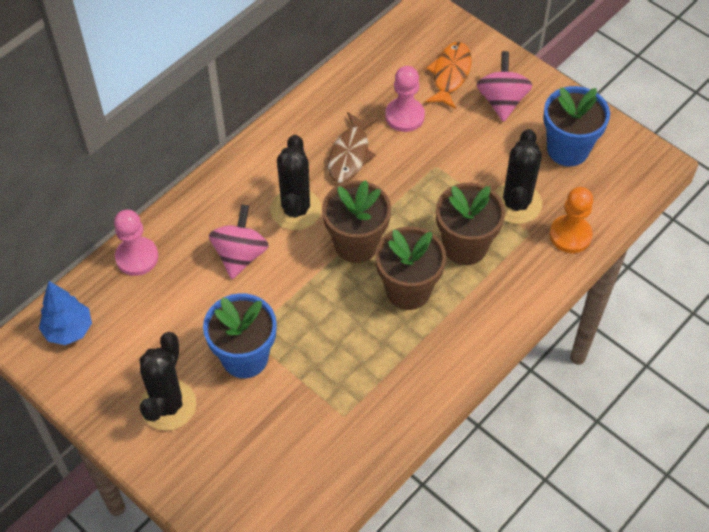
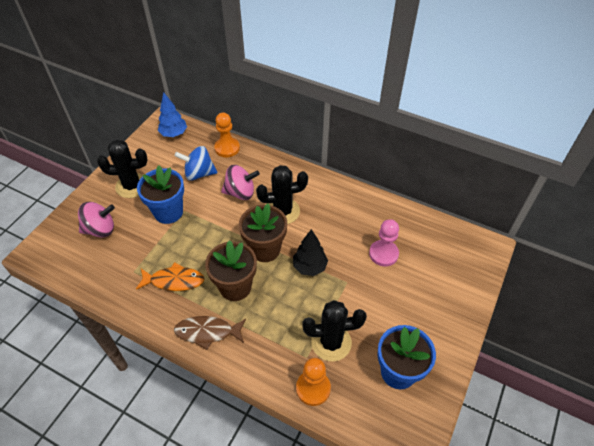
camera: 75 degrees right, 5 degrees down
(137, 257) = (227, 148): pink pawn -> orange pawn
(178, 305) = (199, 173): none -> blue spinning top
(350, 154) = (337, 230): brown fish -> brown fish (207, 332)
(401, 199) = (310, 267): none -> black tree
(450, 74) = (435, 274): orange fish -> orange fish (174, 281)
(465, 246) = (281, 315): brown flower pot -> none
(502, 101) = (426, 314): pink spinning top -> pink spinning top (100, 229)

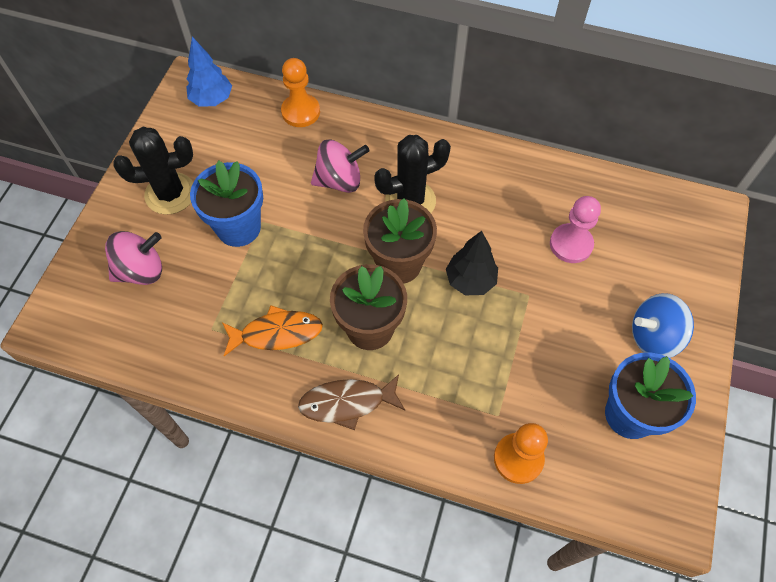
camera: 10 degrees left, 10 degrees up
(199, 173) = (268, 159): blue spinning top -> blue spinning top (653, 337)
(331, 342) = (527, 388): black cactus -> none

